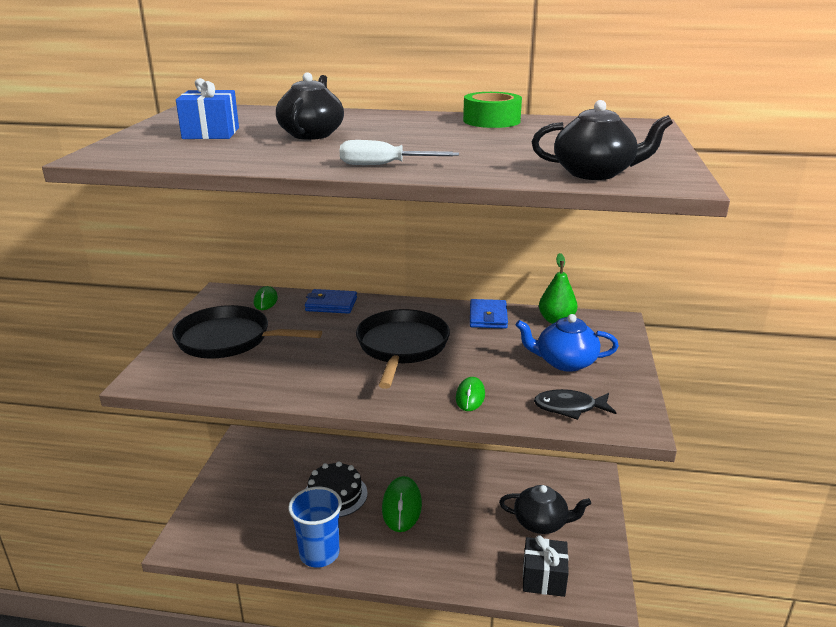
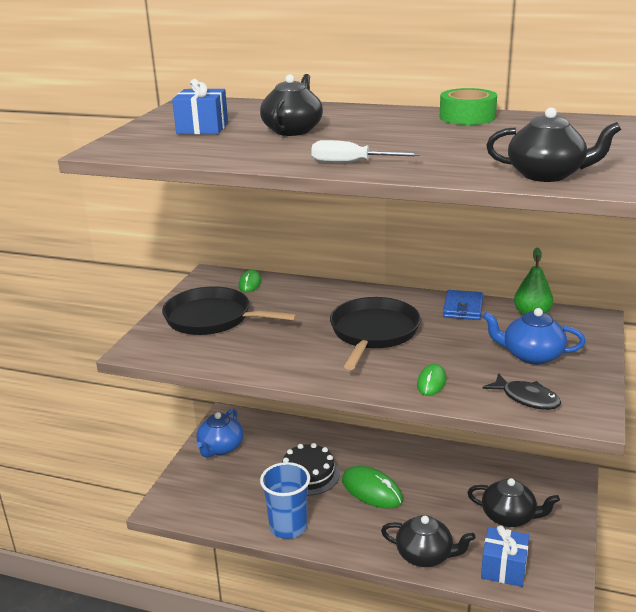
camera: 10 degrees right, 0 degrees up
(240, 473) = (220, 448): none -> blue teapot
(331, 304) = (311, 289): blue wallet -> none
(402, 506) = (371, 490): green mouse -> green mouse turned 60 degrees counterclockwise
(464, 572) = (425, 555): none -> black teapot
(543, 578) = (503, 568): black gift -> blue gift
(569, 408) = (526, 398): black fish -> black fish turned 150 degrees counterclockwise

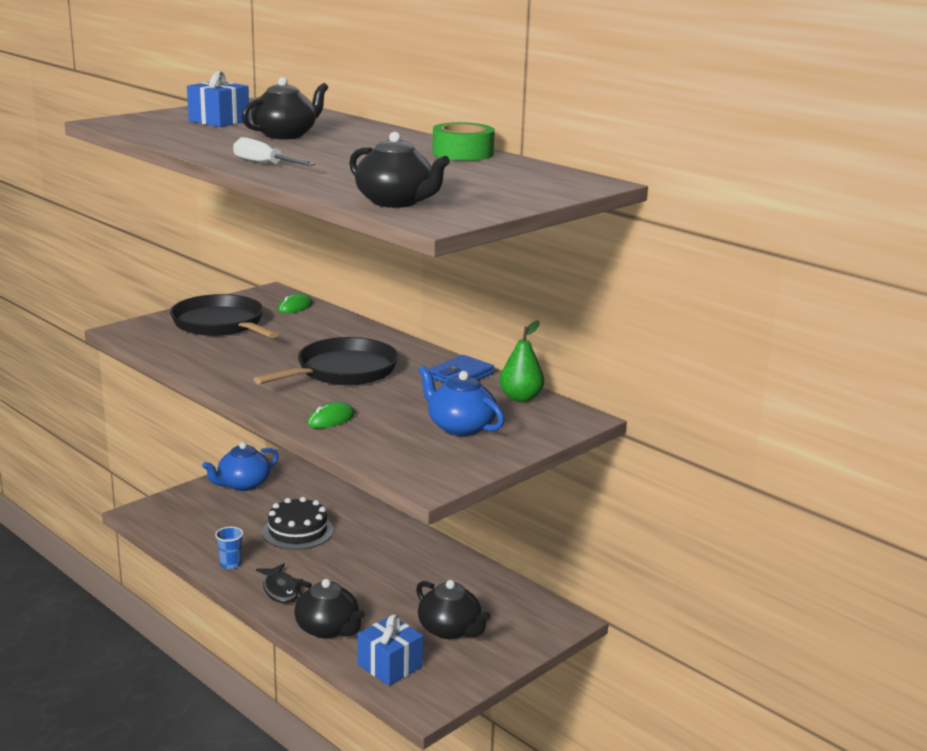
camera: 25 degrees right, 5 degrees down
(288, 527) = (230, 564): blue cup -> blue cup, size x0.52
(371, 490) = (341, 563): green mouse -> none
(526, 398) = (396, 454): black fish -> black fish (281, 590)

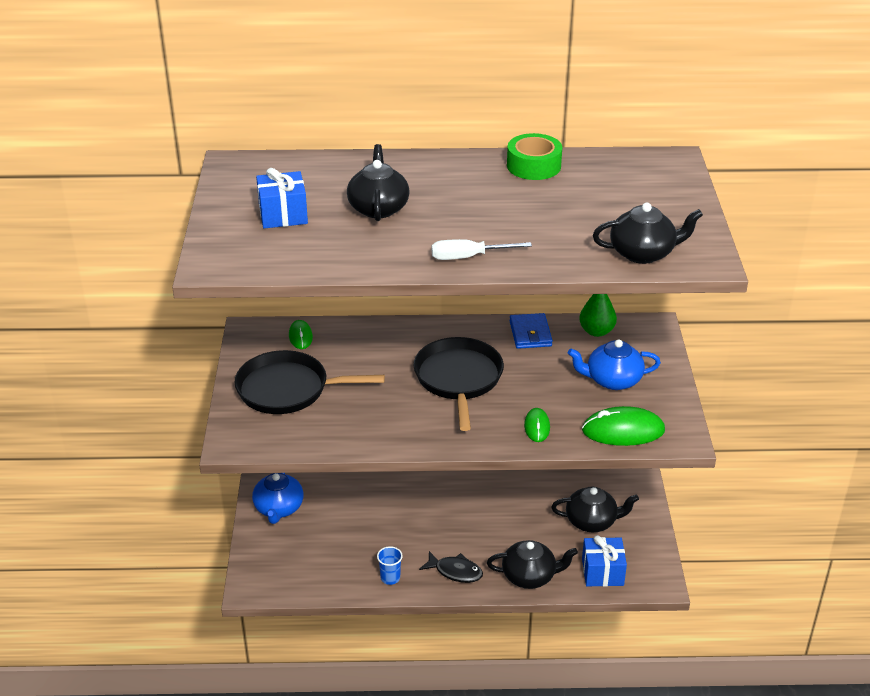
camera: 45 degrees left, 15 degrees up
(298, 531) = (385, 519): black cake -> none
(391, 455) = (623, 431): none -> green mouse

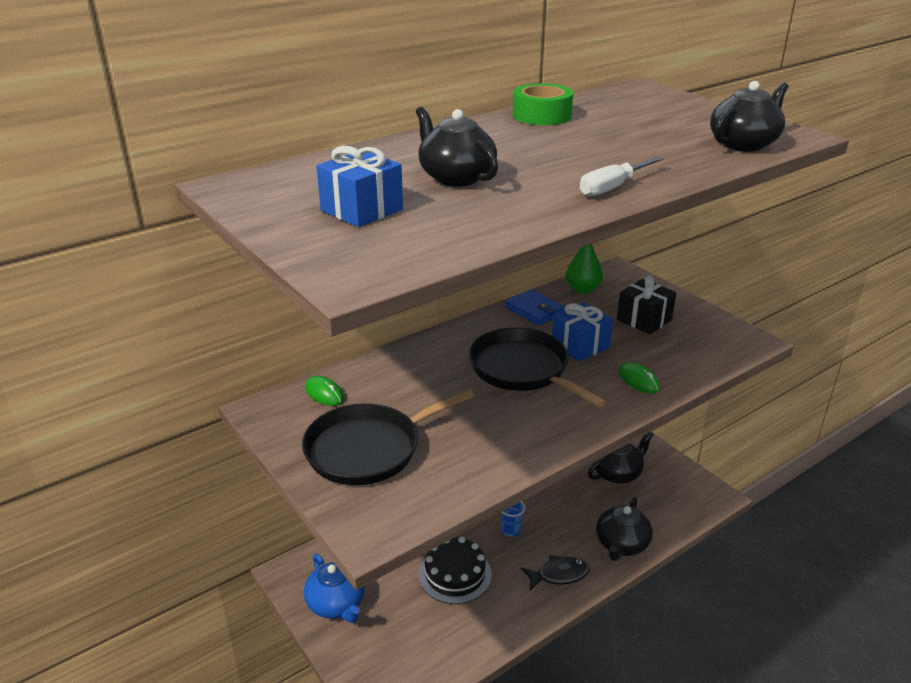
camera: 35 degrees left, 5 degrees down
(378, 531) = (455, 574): none -> black cake
(390, 578) = (509, 614): blue cup -> blue cup (511, 530)
(530, 576) = (621, 544): black teapot -> black teapot turned 150 degrees clockwise
(602, 572) = (669, 510): blue gift -> blue gift (580, 345)
(612, 380) = (644, 320): blue teapot -> black gift
(623, 431) = (705, 354): green mouse -> none

